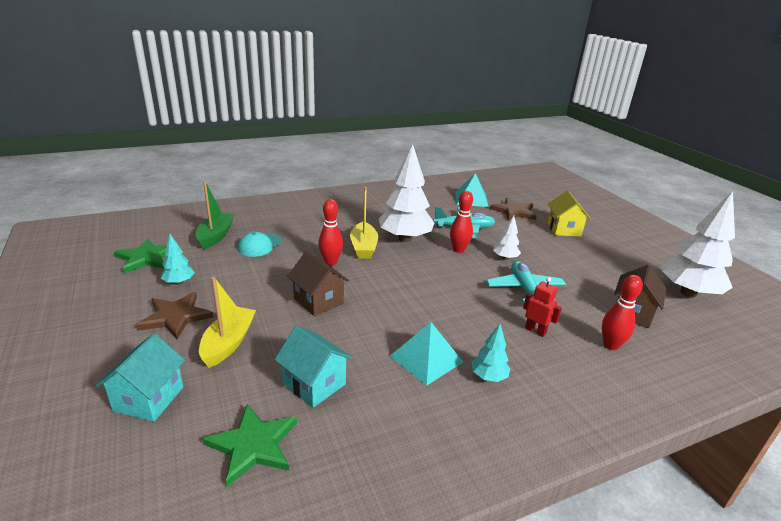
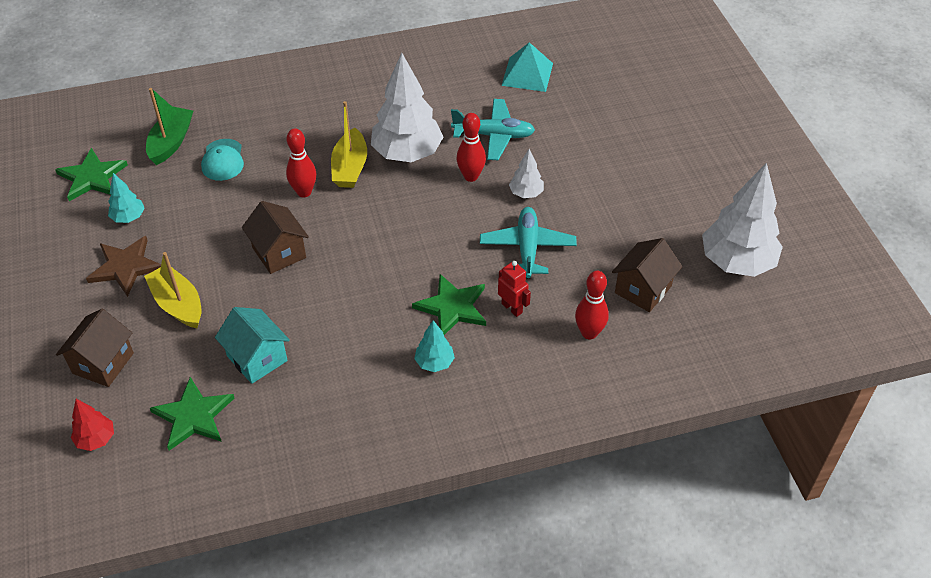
camera: 10 degrees right, 20 degrees up
(135, 481) = (96, 439): none -> red tree
(149, 399) = (103, 363): turquoise house -> brown house
(228, 343) = (178, 304): yellow boat -> yellow boat turned 60 degrees counterclockwise
(259, 245) = (223, 160): turquoise cap -> turquoise cap turned 45 degrees counterclockwise
(426, 358) = (377, 336): turquoise pyramid -> none
(484, 333) = (452, 307): none -> green star
(514, 211) = (579, 102): brown star -> none
(564, 229) = (633, 141): yellow house -> none

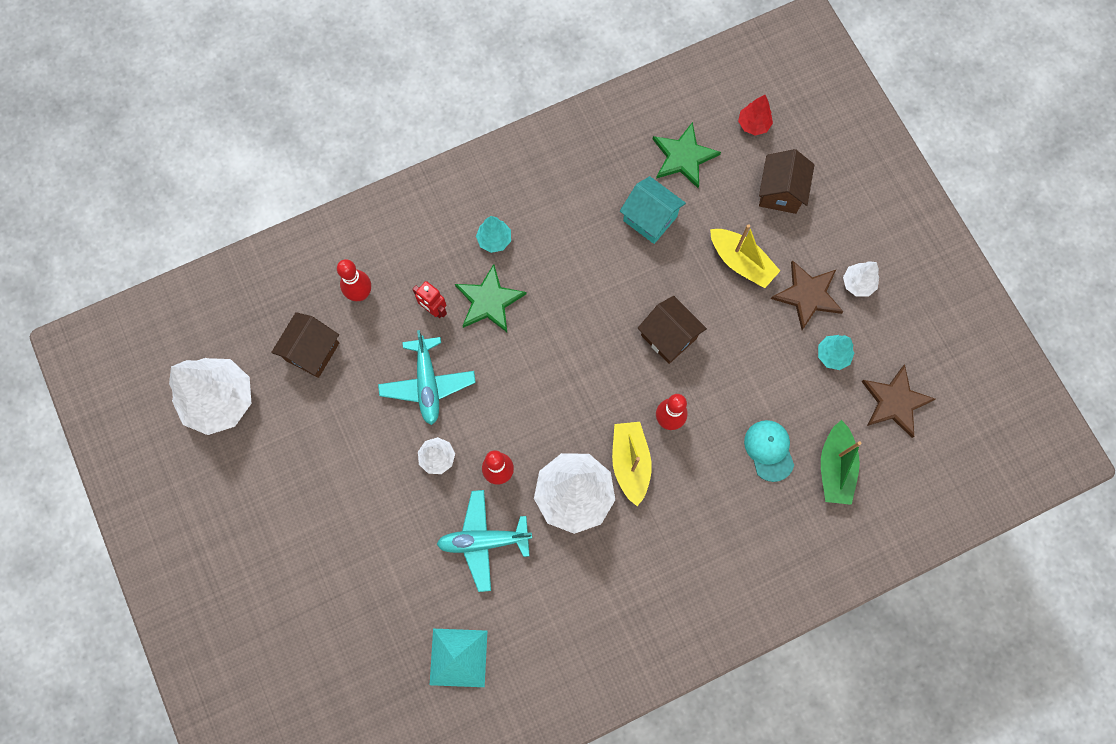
camera: 170 degrees right, 25 degrees up
(70, 269) = (857, 283): none -> white tree
(92, 177) = (895, 402): green star -> brown star

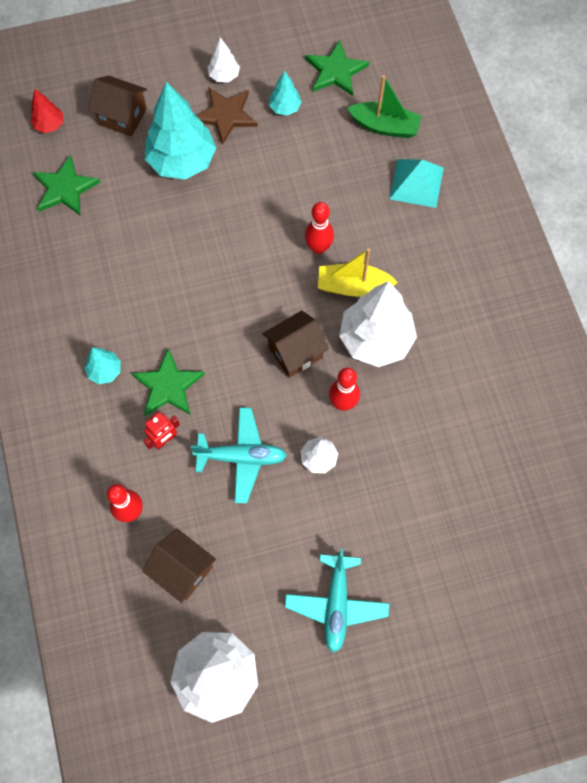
camera: 80 degrees left, 5 degrees down
(458, 657) = (513, 466): turquoise pyramid -> turquoise pyramid (416, 183)
(484, 541) = (407, 427): turquoise plane -> turquoise plane (336, 604)
(650, 218) = (119, 228): turquoise house -> none
(668, 337) = (240, 233): brown house -> brown house (295, 352)
(741, 262) = (182, 161): yellow boat -> turquoise tree
(769, 450) = (361, 173): turquoise cap -> none
(895, 402) = (336, 71): brown star -> green star

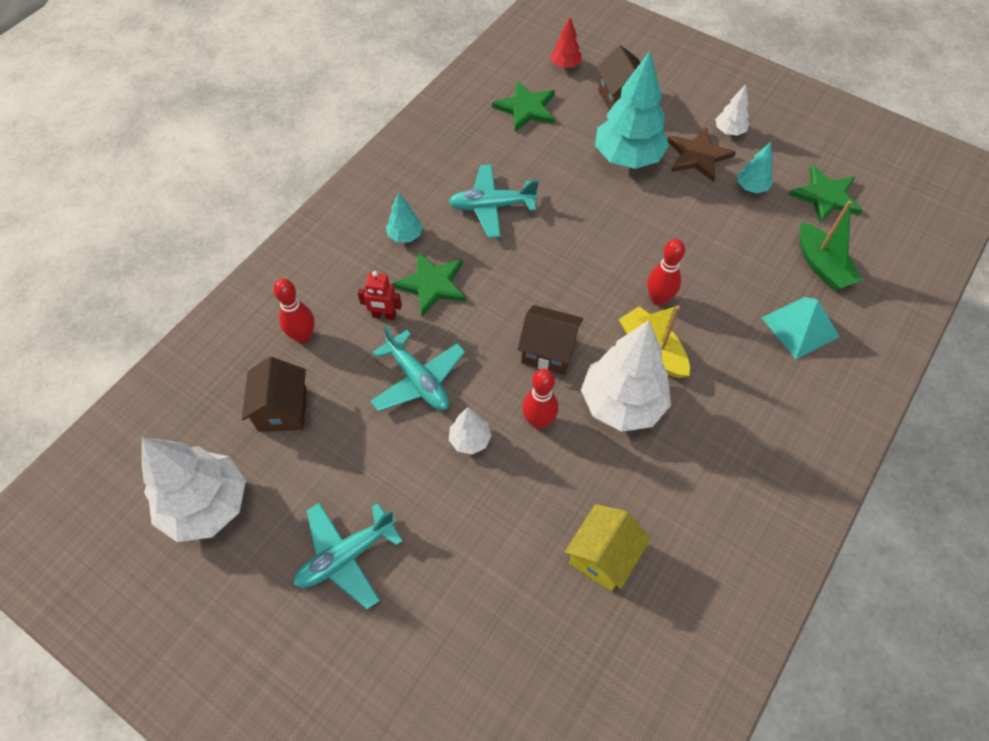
camera: 50 degrees right, 10 degrees down
(136, 289) = (492, 206): none -> turquoise plane
(468, 441) = (602, 556): none -> yellow house

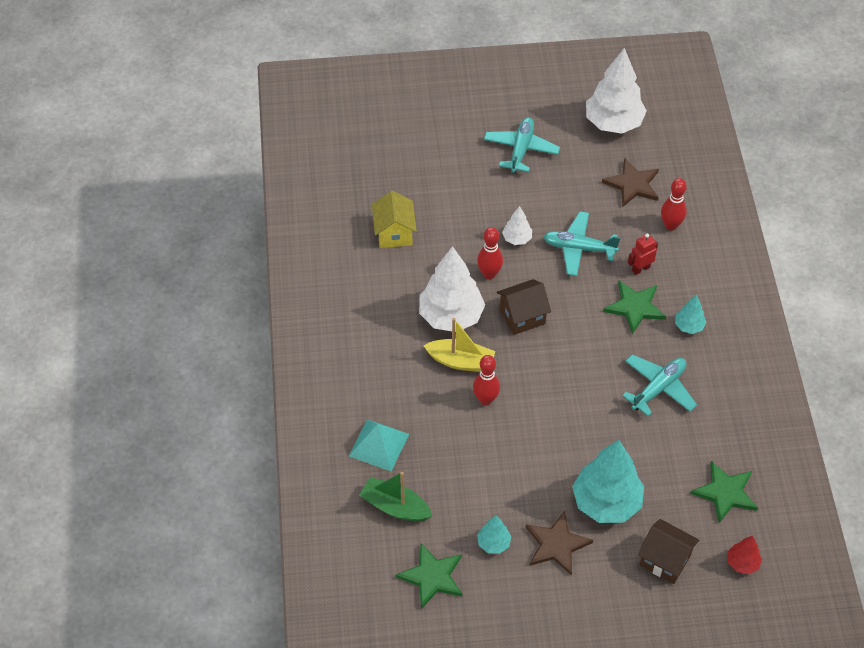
camera: 140 degrees right, 5 degrees down
(282, 410) = (632, 184): brown house -> brown star
(729, 131) = (553, 590): white tree -> none

